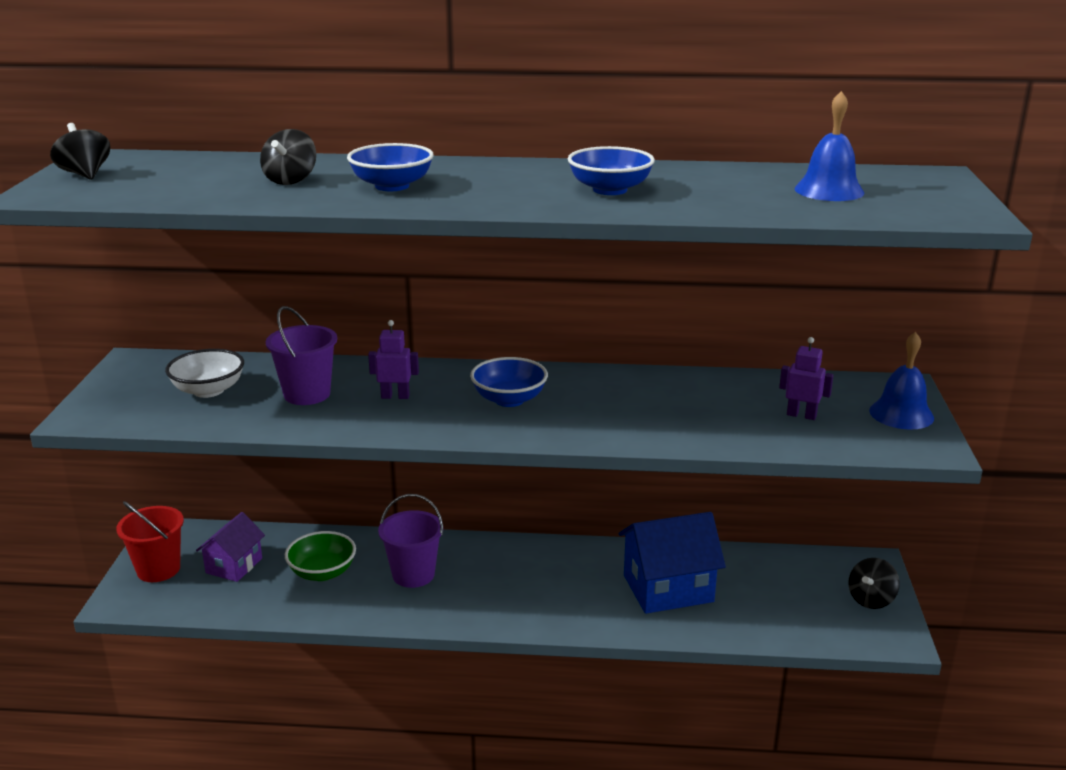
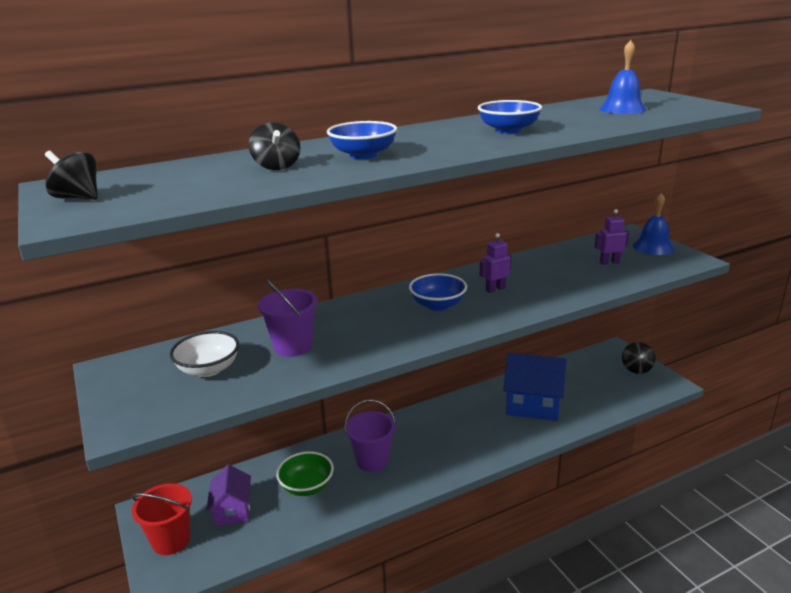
camera: 30 degrees left, 0 degrees up
(395, 396) = (360, 327): purple robot -> purple robot (495, 289)
(668, 588) = (533, 405): blue house -> blue house turned 60 degrees clockwise

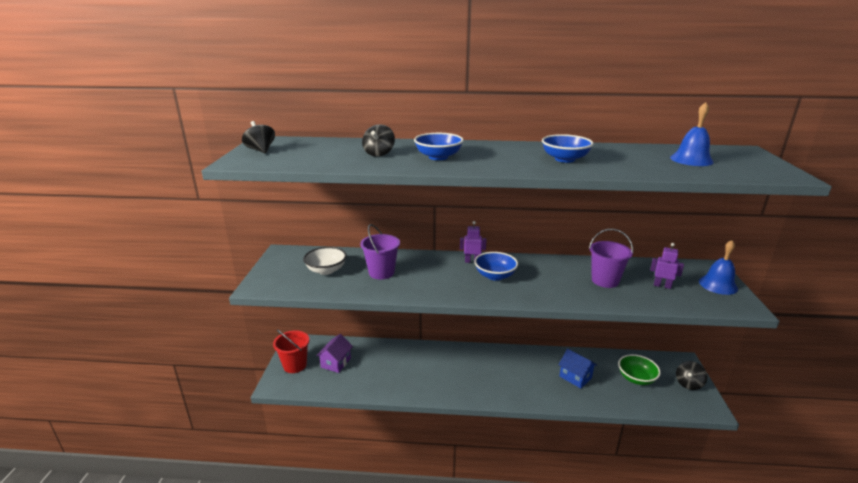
camera: 30 degrees right, 0 degrees up
(307, 486) = (384, 367): green bowl -> green bowl (636, 378)
(372, 460) = (434, 368): purple bucket -> purple bucket (605, 280)
(495, 289) = (547, 277): purple robot -> purple robot (472, 261)
(533, 405) = (575, 377): blue house -> blue house, size x0.61

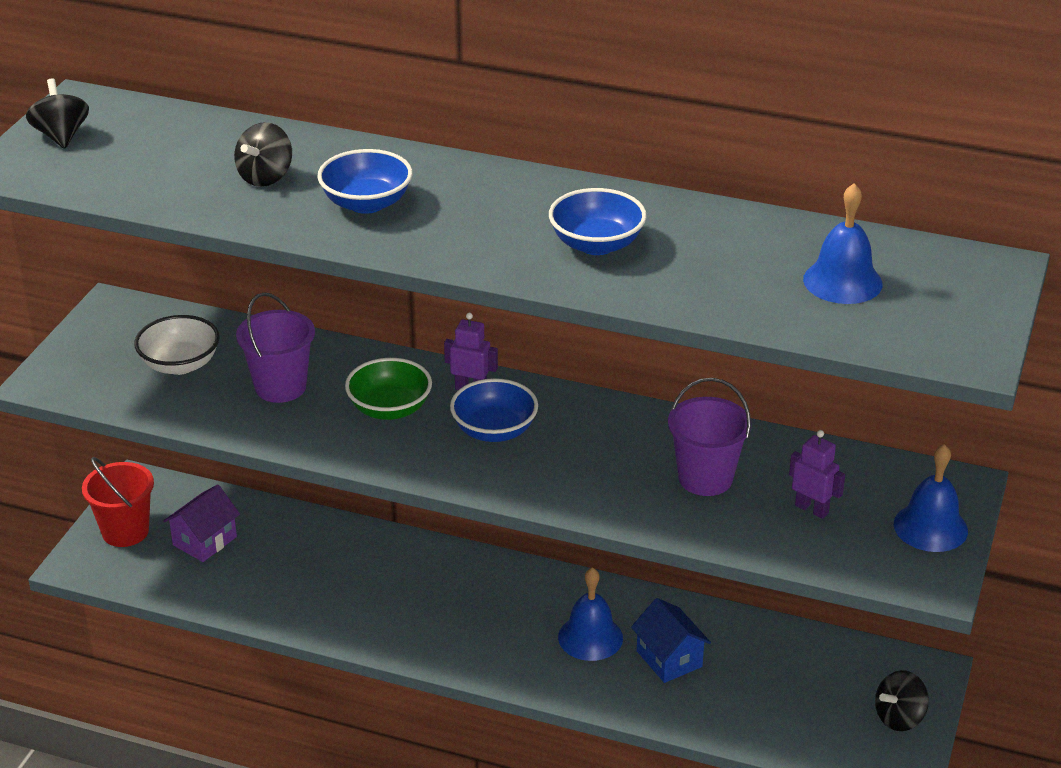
camera: 15 degrees right, 10 degrees up
(535, 374) = (590, 637): none -> blue bell
(636, 378) = (795, 686): green bowl -> green bowl (389, 409)

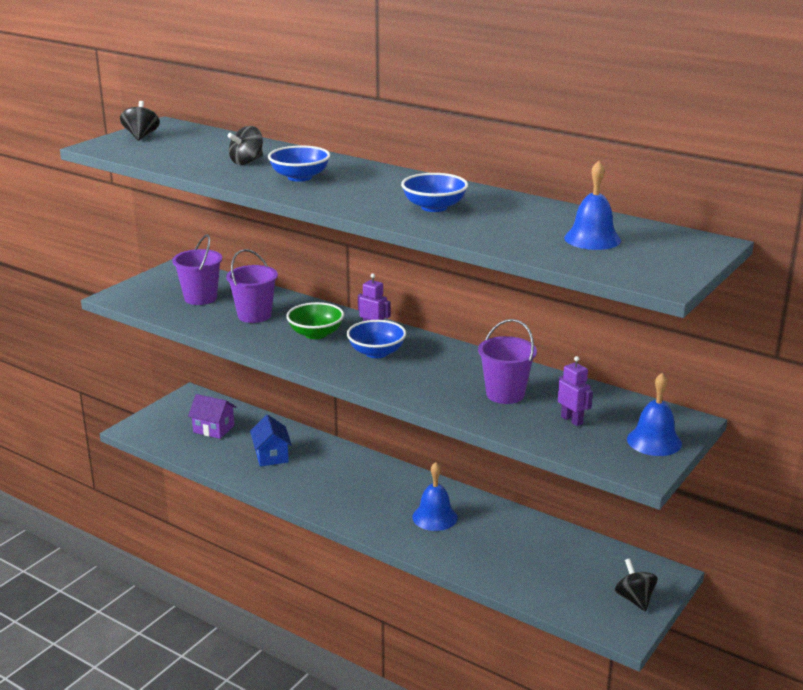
camera: 15 degrees right, 10 degrees down
(125, 531) = (169, 417): red bucket -> none
(180, 364) = (200, 298): white bowl -> purple bucket
(204, 541) = (213, 429): purple house -> purple house turned 60 degrees clockwise
(669, 659) = (483, 538): blue house -> blue house (271, 456)
(899, 718) = (634, 599): black spinning top -> black spinning top turned 90 degrees clockwise

